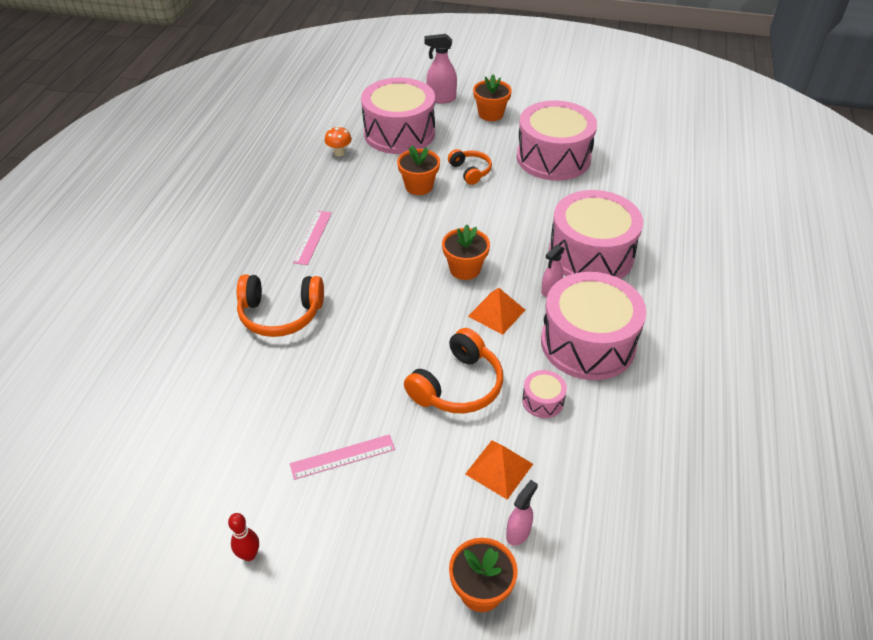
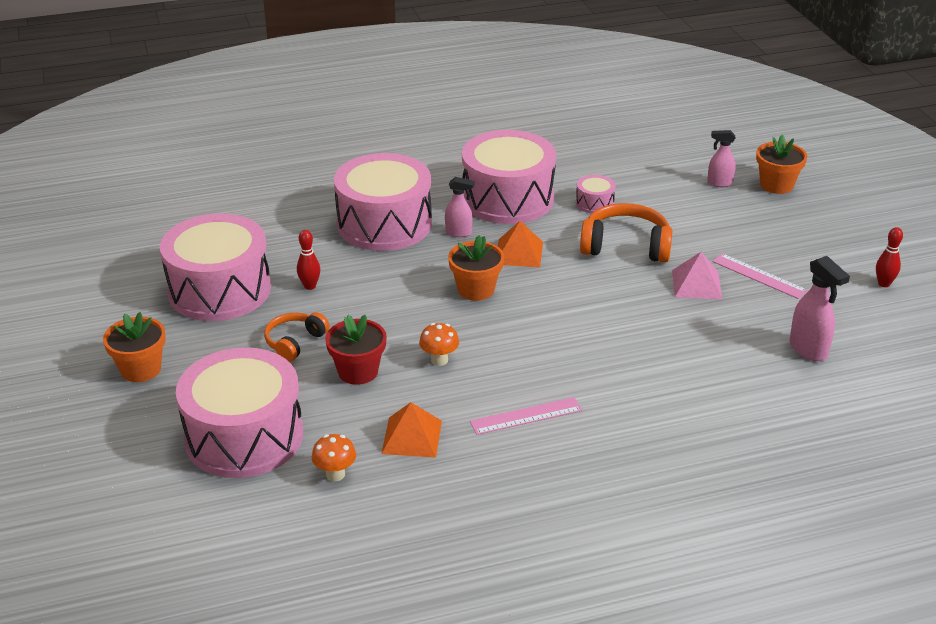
camera: 120 degrees left, 10 degrees down
(280, 314) = (660, 382): orange headphones -> none
(368, 403) = (696, 284): none -> pink pyramid
(400, 222) = (439, 360): none -> orange mushroom
(419, 186) = (358, 371): orange flower pot -> red flower pot
(441, 99) = (121, 431): pink spray bottle -> pink spray bottle (808, 349)
(499, 469) = (680, 204): orange pyramid -> orange pyramid (412, 437)
(529, 194) = (310, 286): none -> red bowling pin

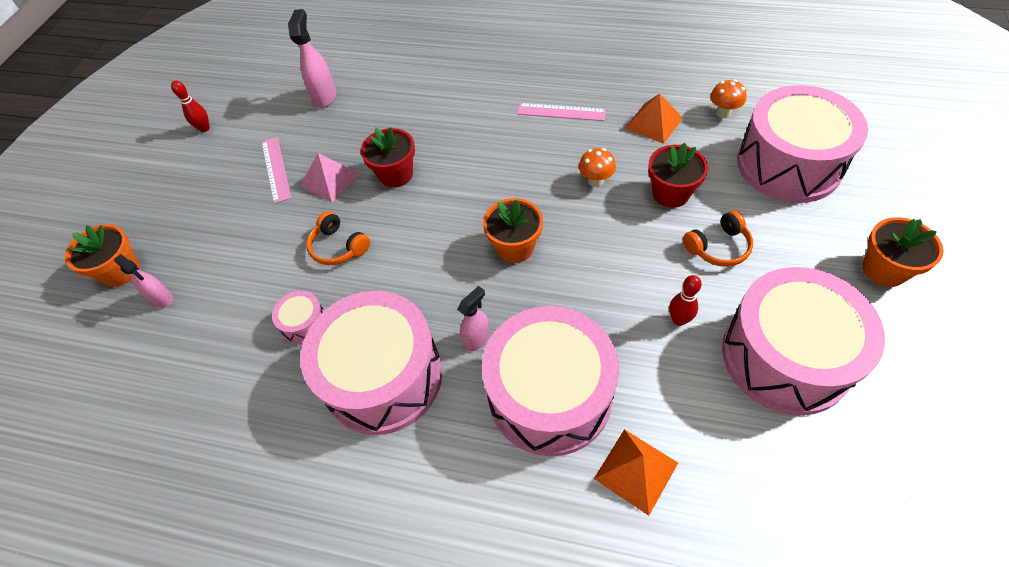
camera: 145 degrees left, 20 degrees up
(459, 233) = (477, 339): pink spray bottle -> pink spray bottle turned 90 degrees clockwise
(518, 253) = (440, 280): orange pyramid -> orange pyramid (636, 470)
(626, 246) = (338, 247): orange headphones -> orange headphones, size x0.61
(640, 306) = (396, 174): none -> red flower pot

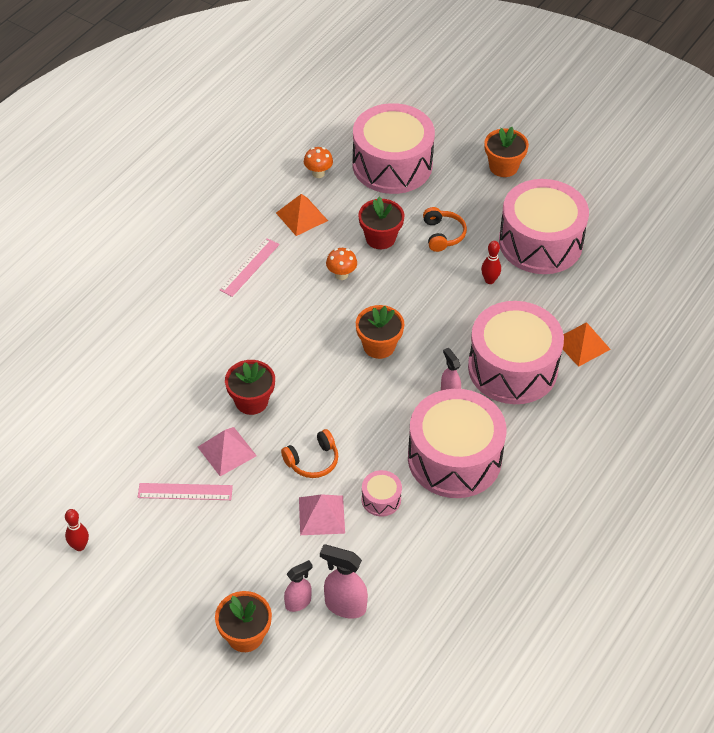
camera: 75 degrees left, 5 degrees down
(272, 279) = (321, 515): none -> pink pyramid
(325, 96) = (103, 432): pink spray bottle -> pink spray bottle (345, 606)

